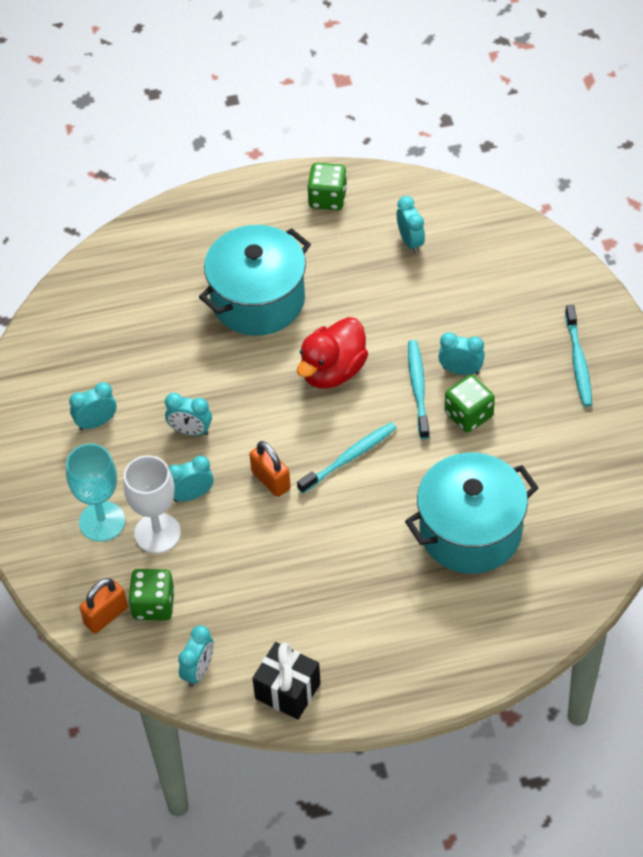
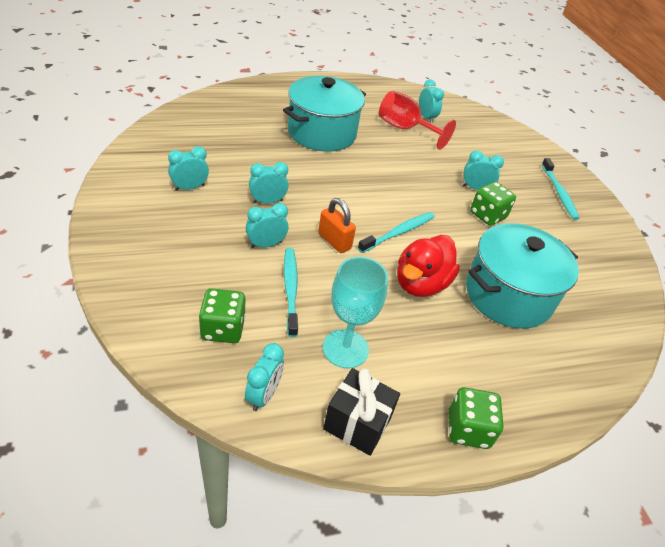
camera: 10 degrees left, 10 degrees down
(102, 521) = (183, 256): turquoise goblet -> turquoise goblet (345, 348)
(106, 616) = (174, 334): orange padlock -> none
(157, 533) = (233, 270): white goblet -> none
(190, 431) = (267, 201): turquoise clock -> turquoise clock turned 150 degrees clockwise
(327, 198) = (368, 91): green dice -> green dice (468, 429)
(333, 371) = (380, 178): red duck -> red duck (421, 284)
(376, 271) = (405, 129): none -> red goblet
(418, 388) = (446, 195): turquoise toothbrush -> turquoise toothbrush (290, 289)

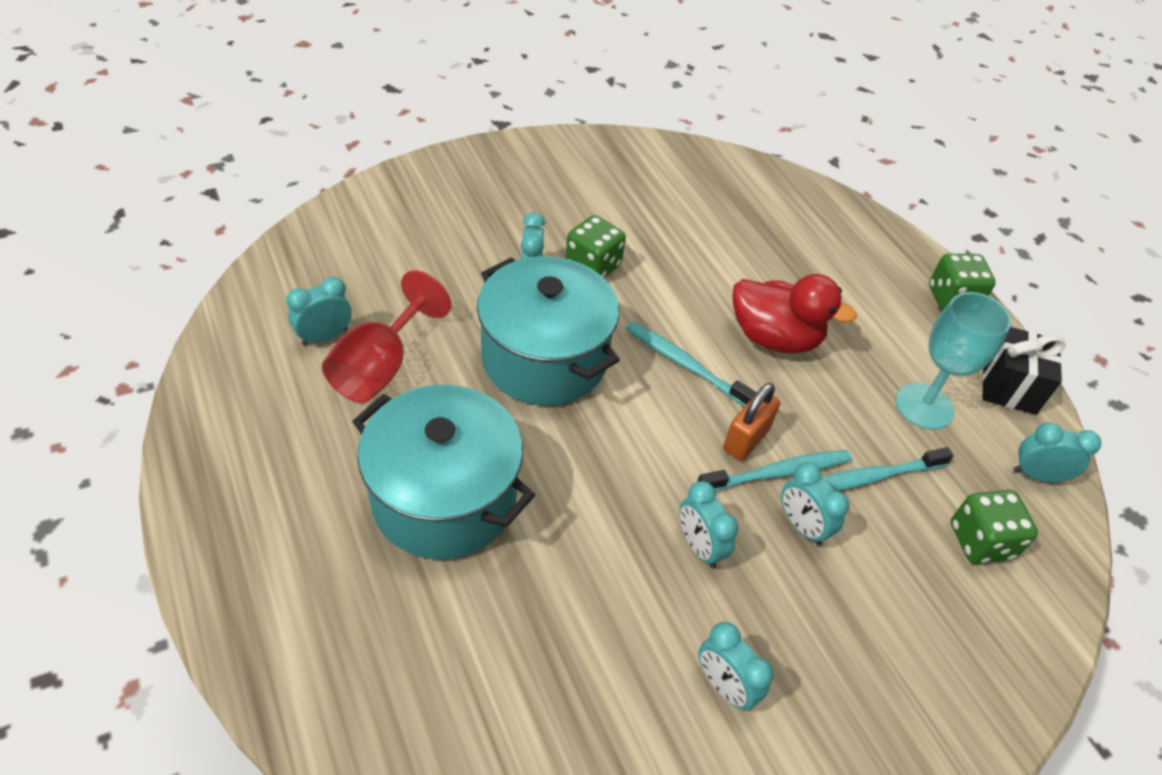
camera: 100 degrees left, 5 degrees up
(508, 295) = (744, 256): turquoise pot -> turquoise pot (544, 358)
(559, 193) = (500, 187): turquoise toothbrush -> turquoise toothbrush (778, 473)

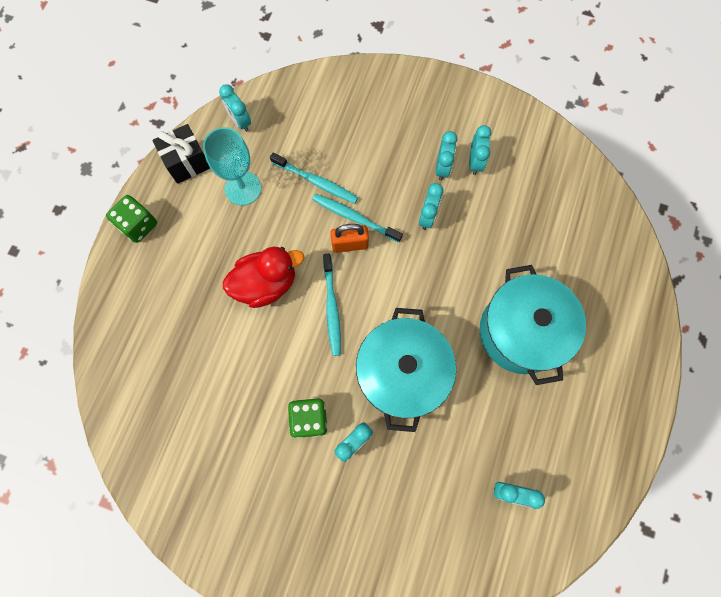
camera: 130 degrees left, 25 degrees up
(380, 367) = (494, 442): red goblet -> none
(774, 338) = (266, 284): red duck -> red duck turned 90 degrees clockwise
(801, 526) = (373, 188): turquoise clock -> turquoise clock (442, 167)
(980, 541) = (305, 121): green dice -> none

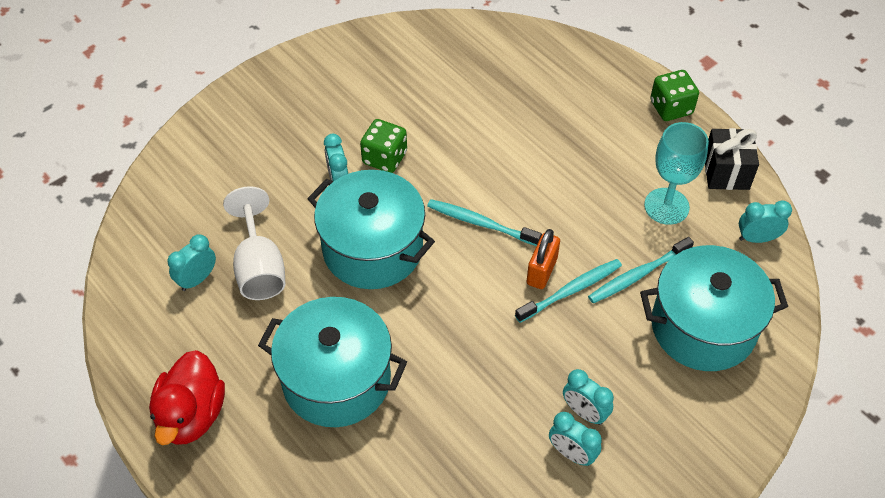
camera: 120 degrees right, 20 degrees down
(266, 284) = (542, 181): red duck -> red duck (191, 415)
(335, 126) = (703, 327): none -> turquoise pot
(427, 216) = (529, 362): turquoise clock -> none
(470, 450) = (259, 267): none -> white goblet

